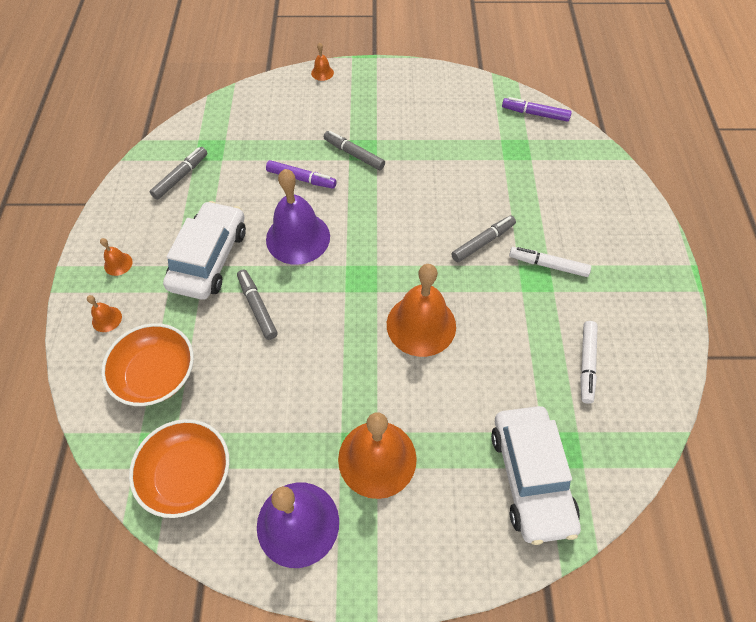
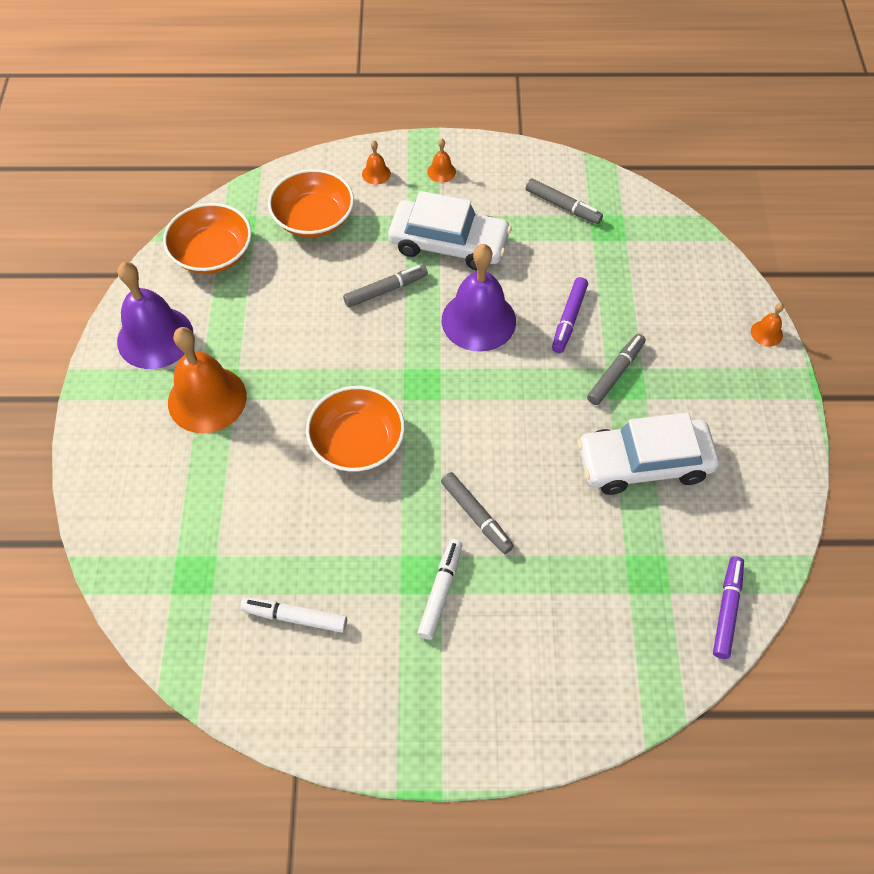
camera: 90 degrees right, 0 degrees up
(421, 325) = (357, 442): orange bell -> orange bowl
(530, 477) = (168, 538): white car -> white car (644, 463)

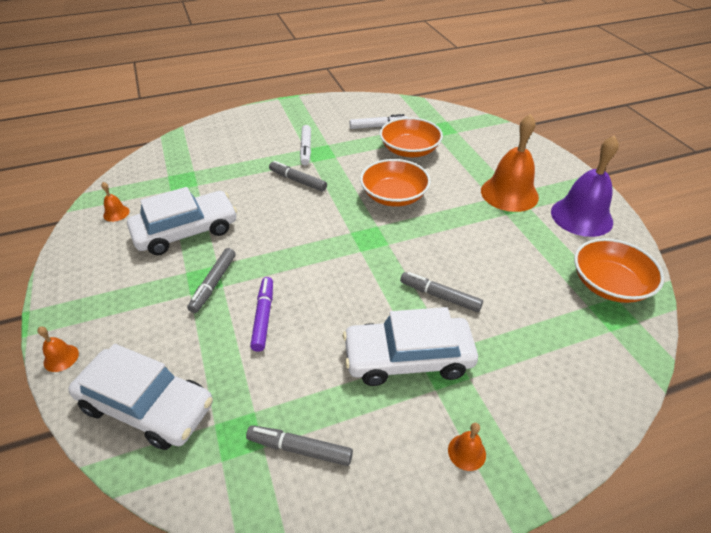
camera: 160 degrees right, 15 degrees down
(313, 218) = (556, 344): orange bowl -> orange bowl (409, 150)
(376, 173) = (538, 422): orange bell -> orange bell (116, 213)
(386, 290) = (440, 296): grey marker -> grey marker turned 75 degrees clockwise
(478, 320) = (345, 293): purple bell -> none
(681, 268) = (147, 406): none -> white car
(727, 610) = (132, 176): purple marker -> none

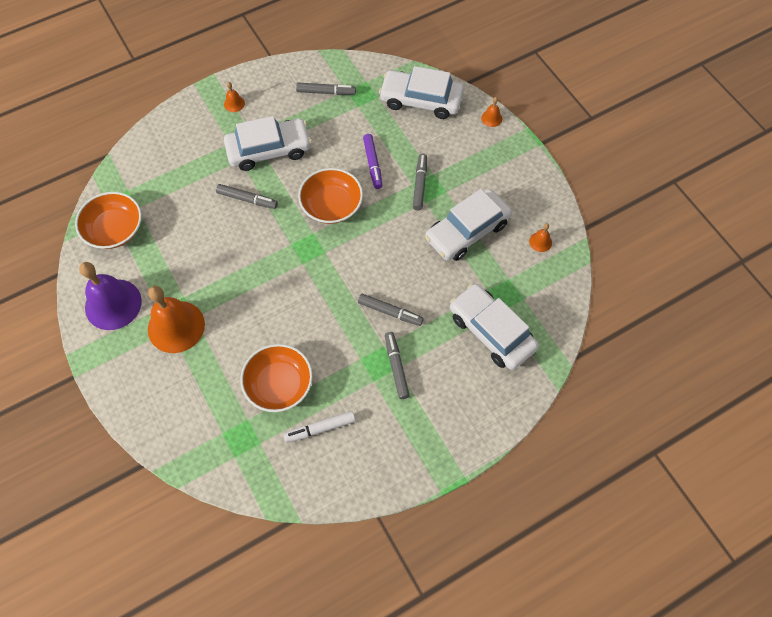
camera: 170 degrees right, 20 degrees up
(212, 159) = (491, 331): none -> white car
(306, 149) = (396, 367): white marker -> grey marker
(394, 196) = (290, 304): orange bowl -> orange bowl (331, 205)

